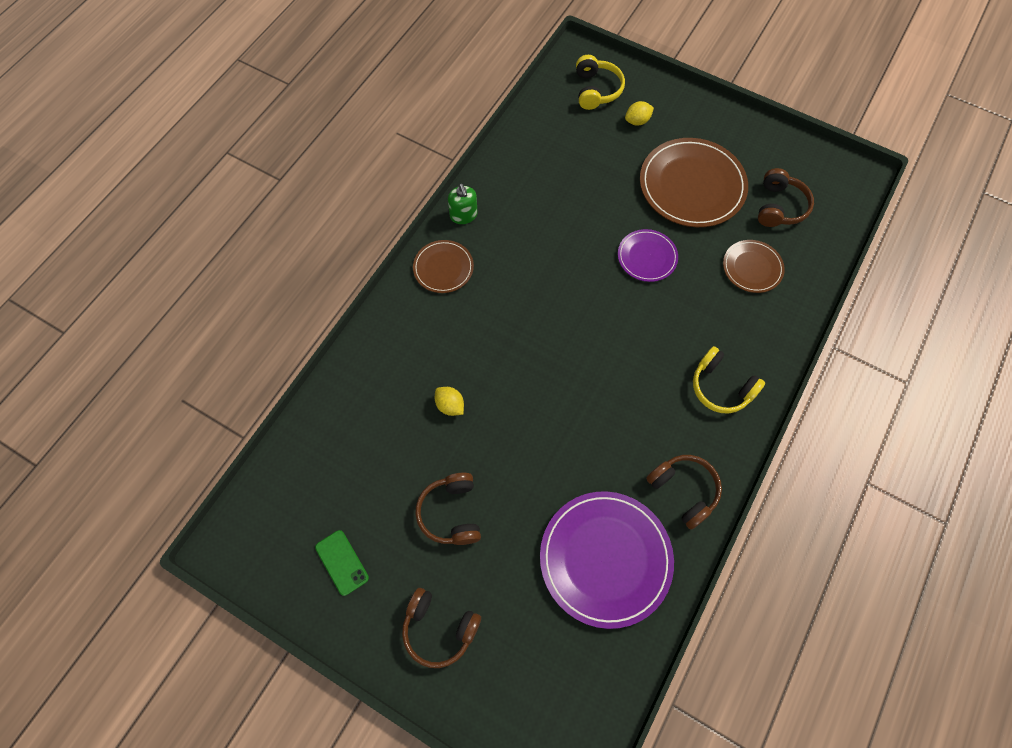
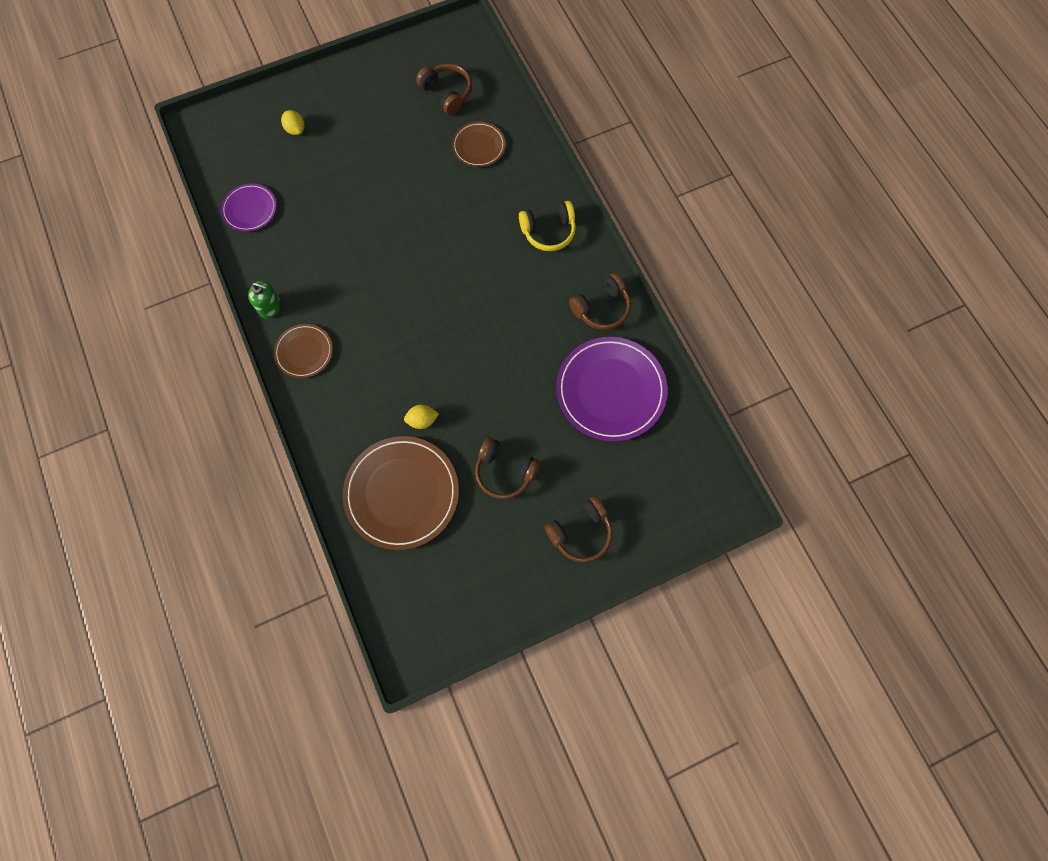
camera: 55 degrees left, 5 degrees up
(342, 562) = (485, 573): green phone -> none
(596, 90) = (242, 137): yellow headphones -> none
(637, 121) = (296, 129): yellow lemon -> yellow lemon turned 45 degrees counterclockwise
(647, 257) = (414, 206): purple plate -> purple plate (250, 209)
(683, 491) = (601, 308): brown headphones -> brown headphones turned 150 degrees clockwise
(692, 185) = (382, 134): brown plate -> brown plate (402, 493)

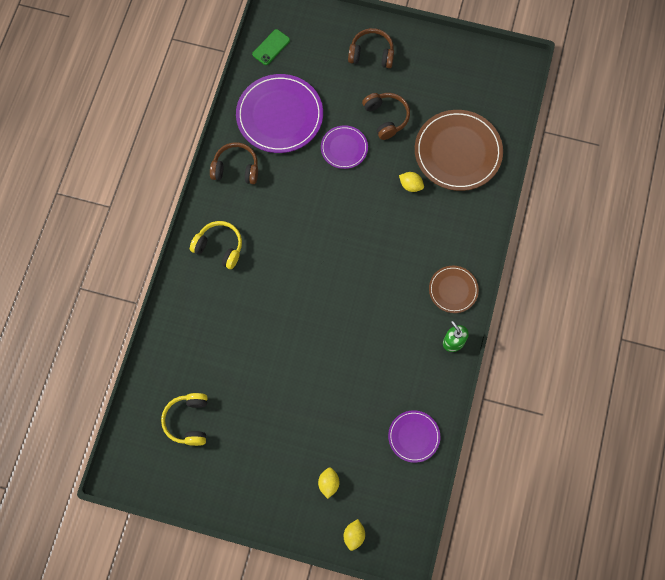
camera: 140 degrees left, 0 degrees up
(246, 111) = (354, 535): none -> yellow lemon
(447, 93) = (188, 421): brown headphones -> yellow headphones
(479, 146) = (206, 354): brown plate -> none
(519, 407) = (344, 148): none -> purple plate
(688, 455) = (271, 47): none -> green phone

